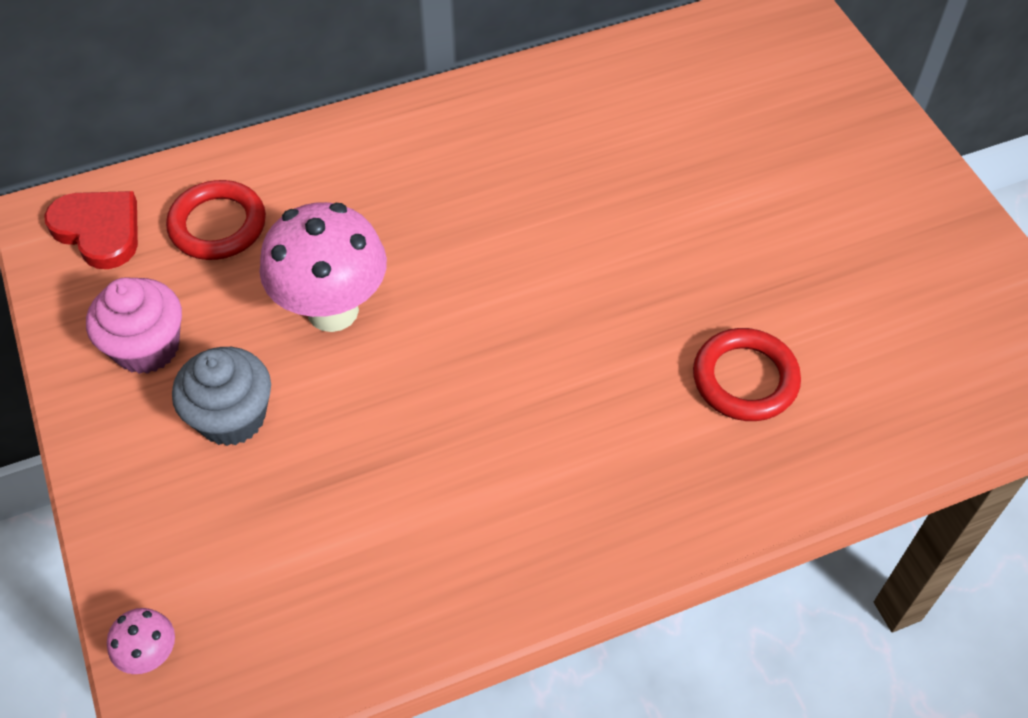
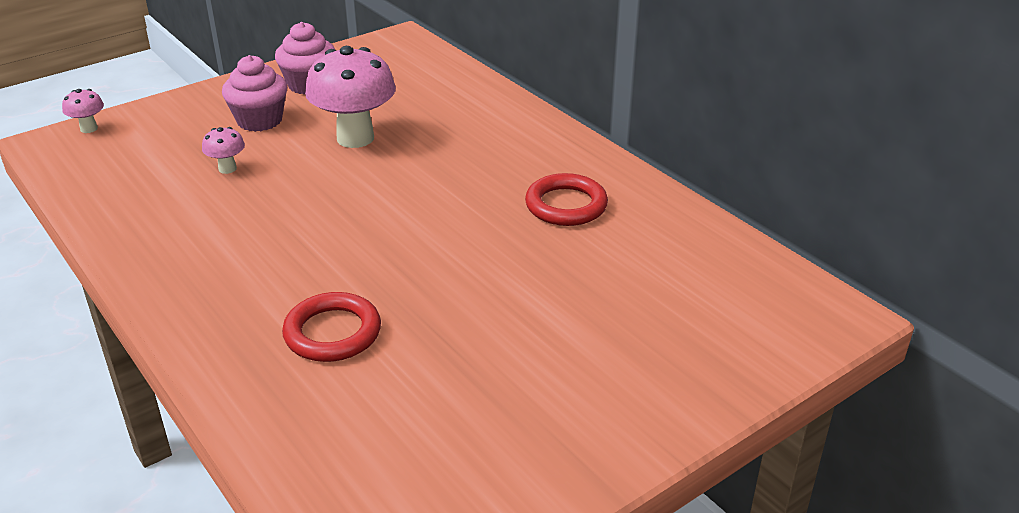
camera: 75 degrees right, 20 degrees down
(99, 230) = (397, 53): red heart -> none
(218, 225) = (416, 87): red ring -> red ring (566, 205)
(232, 417) = (259, 120): grey cupcake -> pink cupcake
(357, 464) = (227, 169): none -> pink mushroom

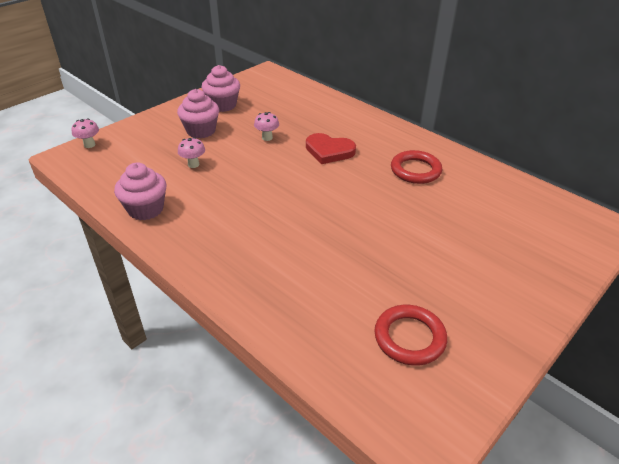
camera: 10 degrees left, 5 degrees up
(131, 226) = (146, 209): none -> pink cupcake
(332, 333) = (309, 269): red ring -> red ring (409, 338)
(355, 138) = (267, 138): pink mushroom -> pink mushroom, size x0.45
(442, 165) = (329, 151): none -> red heart

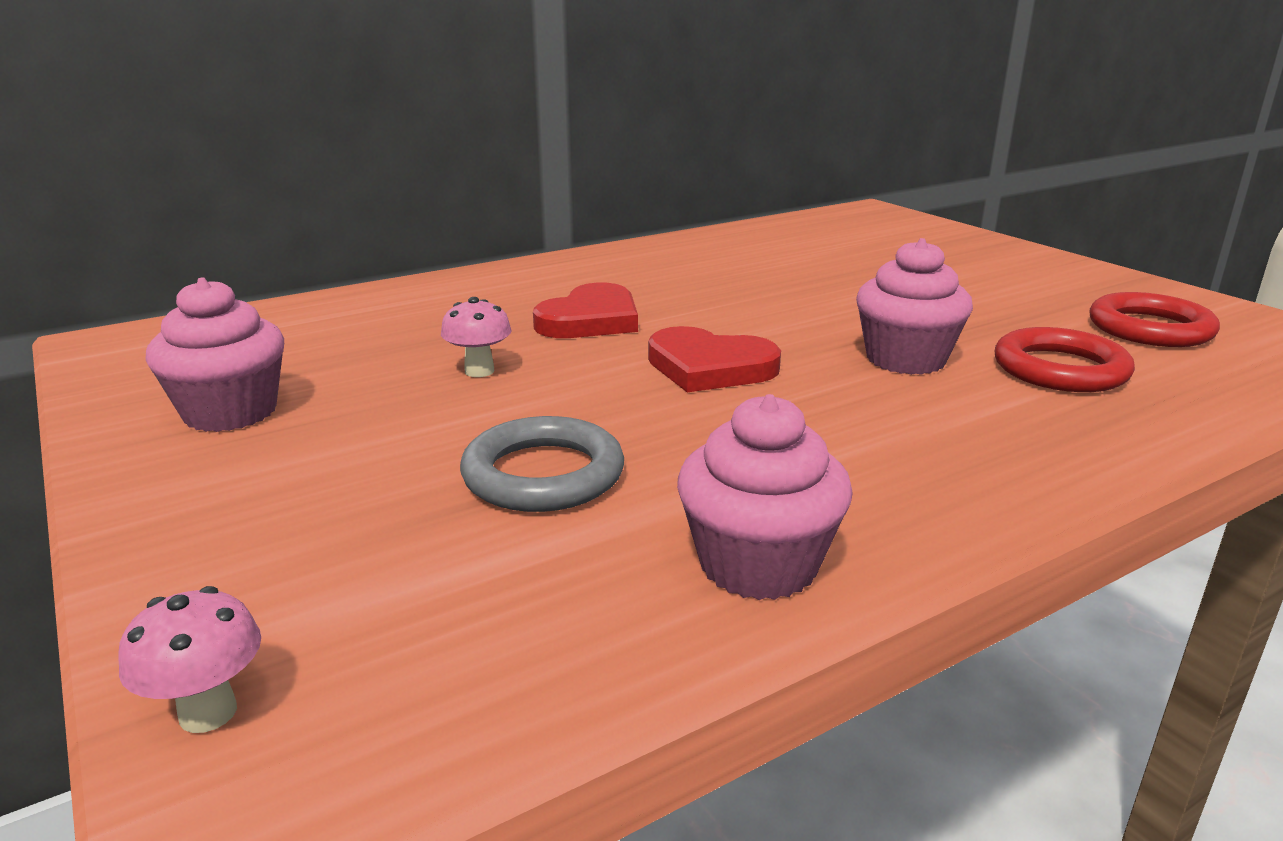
camera: 75 degrees left, 15 degrees down
(193, 164) = (543, 474): pink mushroom -> grey ring
(201, 131) = (353, 453): pink cupcake -> pink cupcake (905, 359)
(289, 186) = (709, 367): none -> red heart
(415, 170) = (701, 270): red ring -> red ring (1060, 369)

